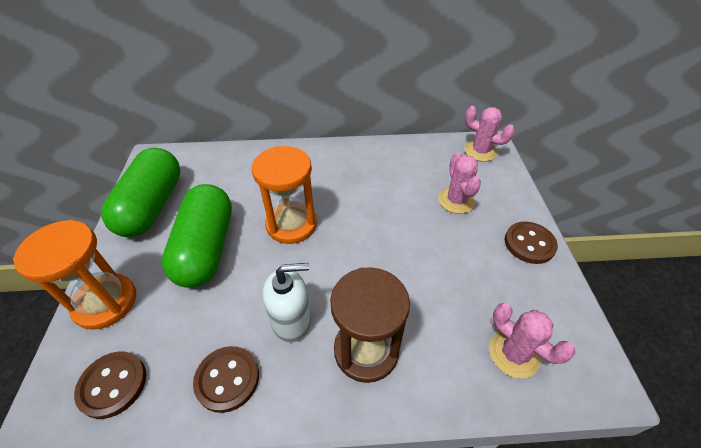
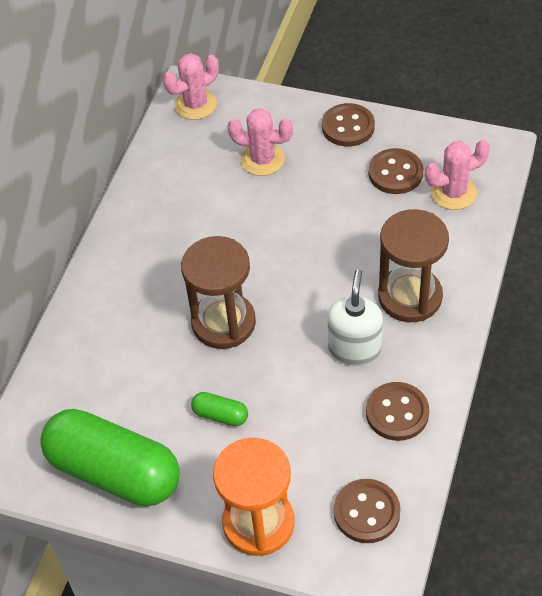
camera: 65 degrees left, 5 degrees up
(206, 248) = (220, 415): green capsule -> green capsule, size x0.41
(291, 224) = (223, 323): orange hourglass -> brown hourglass
(504, 295) = (395, 173): none -> brown button

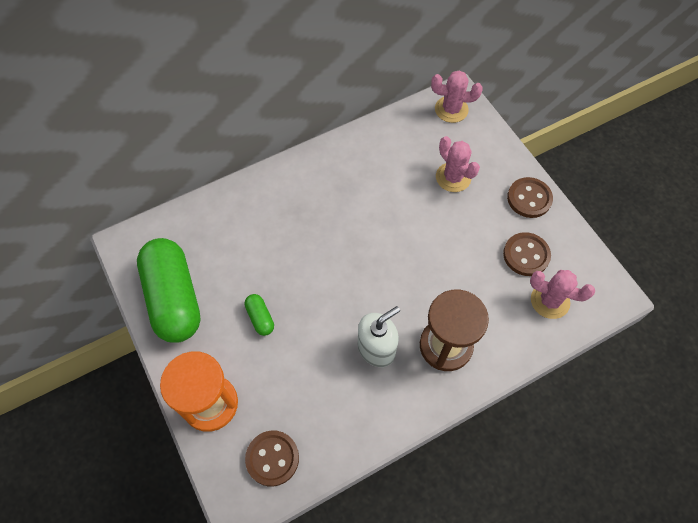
camera: 40 degrees right, 10 degrees up
(223, 323) = (321, 262): brown hourglass -> none
(397, 413) = (356, 413): brown button -> none

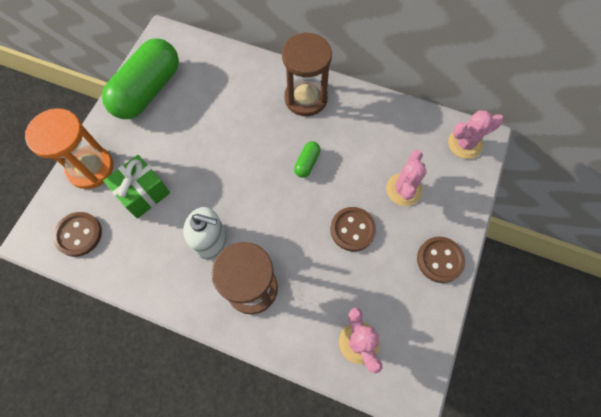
camera: 50 degrees right, 5 degrees up
(260, 318) = (174, 150): green capsule -> green capsule (307, 163)
(279, 373) = (143, 193): none -> green gift
(308, 181) = (306, 98): none -> brown hourglass
(451, 109) = (464, 144): pink cactus -> pink cactus turned 75 degrees counterclockwise
(526, 255) = (384, 294): brown button -> brown button (352, 229)

